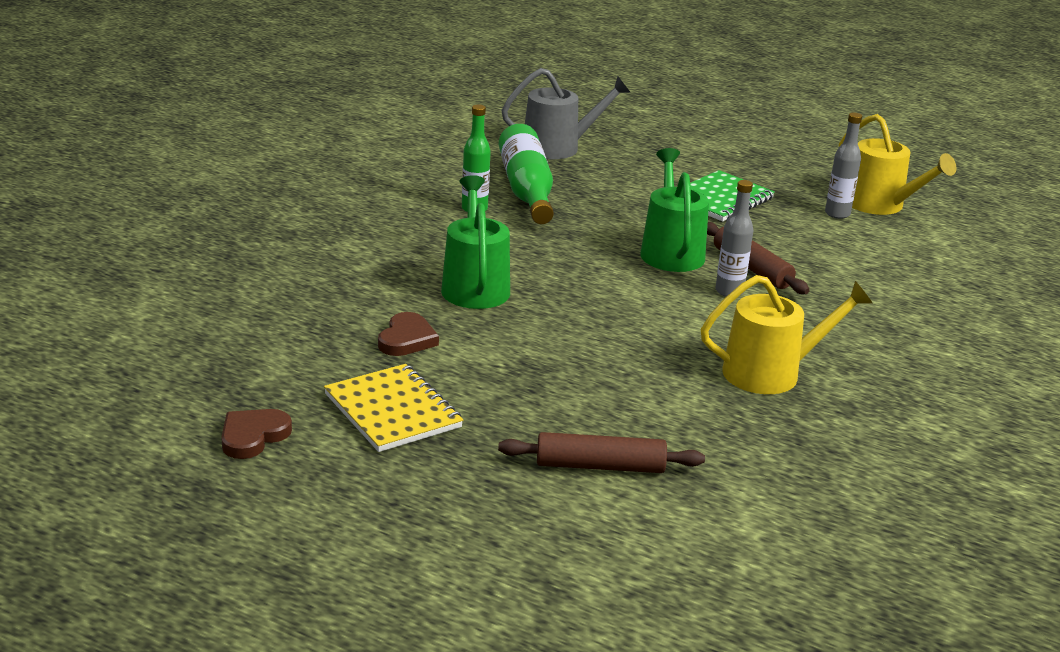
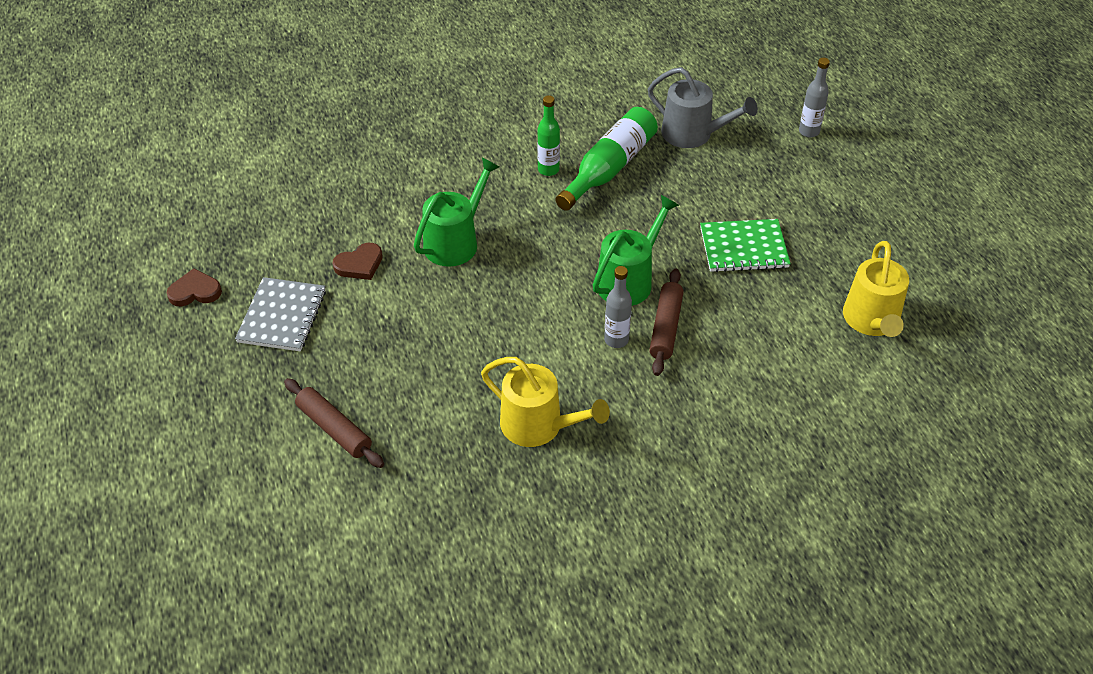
camera: 45 degrees right, 20 degrees up
(393, 411) = (282, 316): yellow notebook -> grey notebook
(837, 214) = (818, 311): grey bottle -> grey bottle (809, 131)

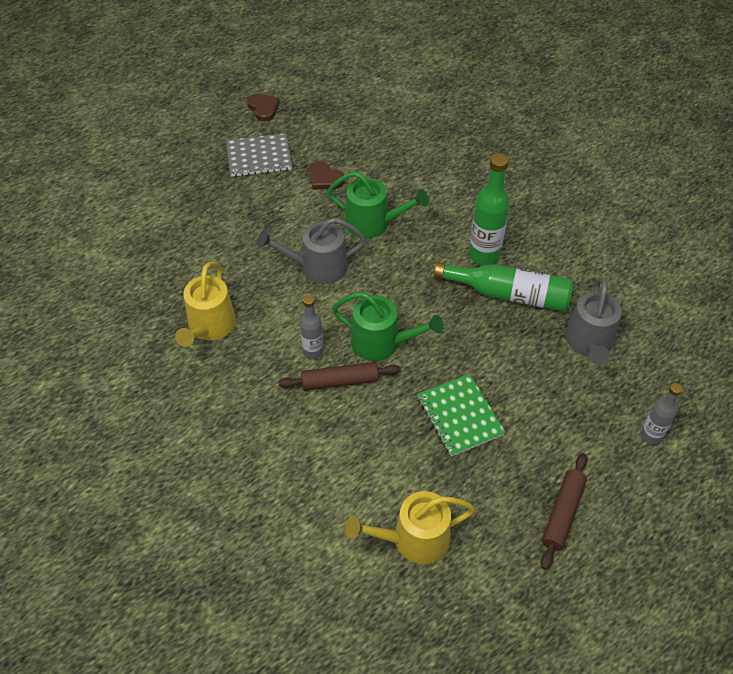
camera: 70 degrees right, 5 degrees up
(334, 429) = (171, 217): brown rolling pin -> brown rolling pin (562, 513)
(496, 305) = (318, 267): none -> grey watering can
(548, 170) = (484, 255): green bottle -> green bottle, size x1.64

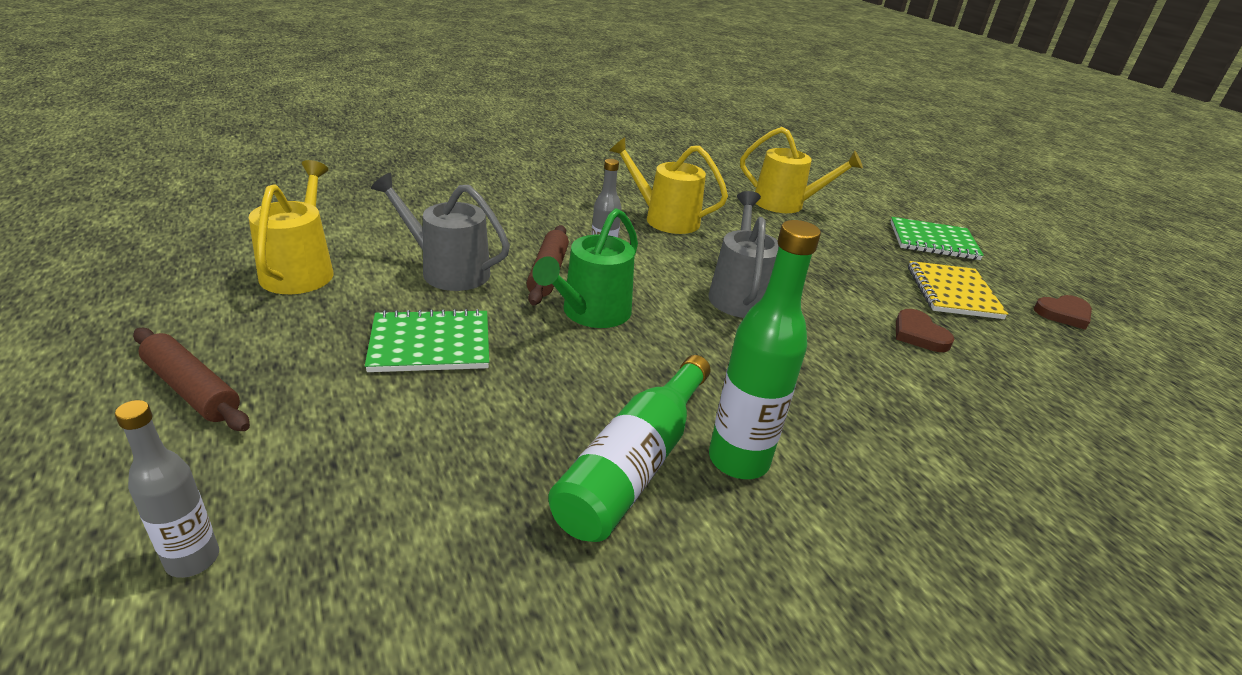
camera: 100 degrees right, 20 degrees down
(139, 249) = (785, 204): none -> yellow watering can
(176, 159) = (933, 241): none -> green notebook
(259, 157) = (953, 292): grey notebook -> yellow notebook
(325, 178) = (919, 334): brown heart -> brown heart turned 75 degrees counterclockwise
(373, 223) = (823, 356): green watering can -> none
(589, 343) = (467, 545): grey watering can -> grey watering can (448, 271)

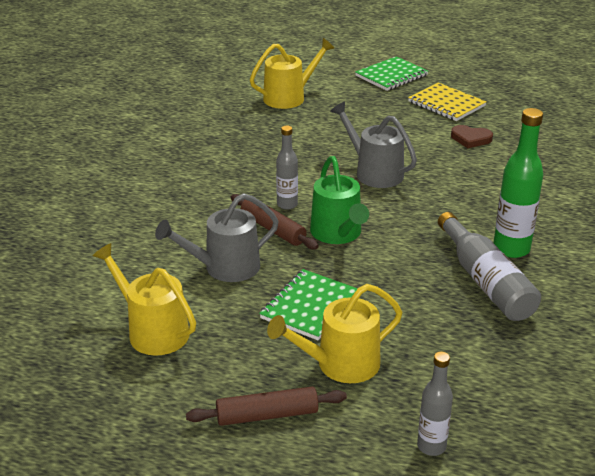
camera: 45 degrees left, 0 degrees up
(634, 464) = (486, 281): green bottle -> grey bottle
(665, 219) = (255, 152): yellow watering can -> yellow watering can (341, 364)
(1063, 314) = (498, 86): brown heart -> none

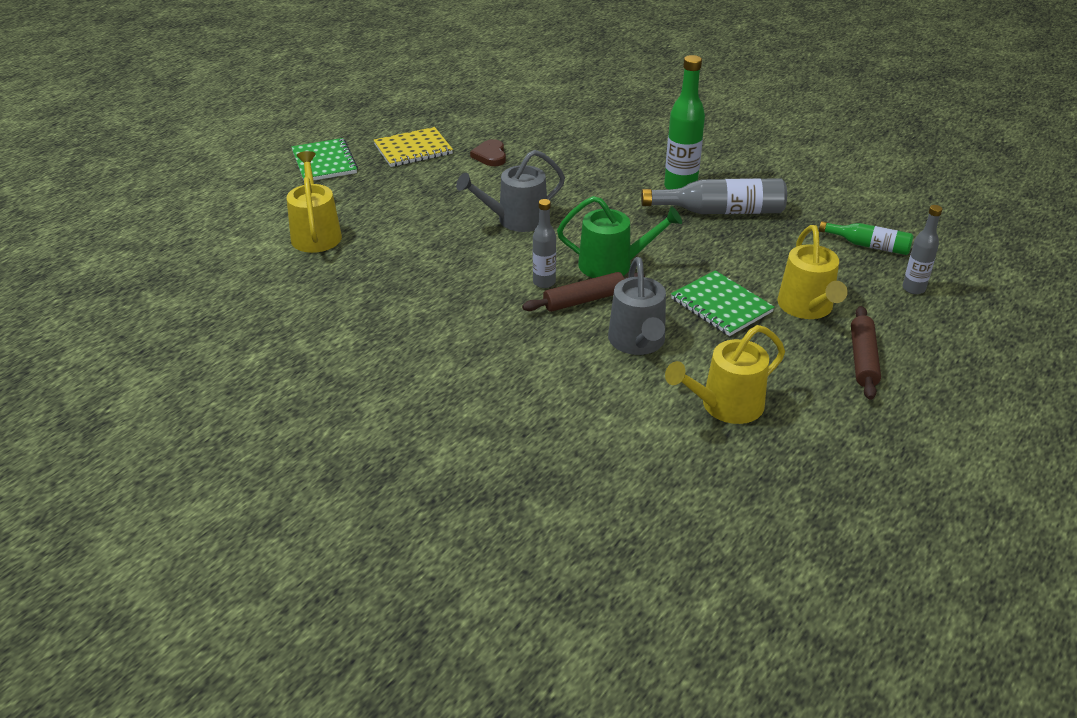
camera: 70 degrees left, 5 degrees up
(470, 139) = (490, 156): brown heart -> brown heart turned 135 degrees clockwise
(501, 400) = (869, 245): none -> green bottle

